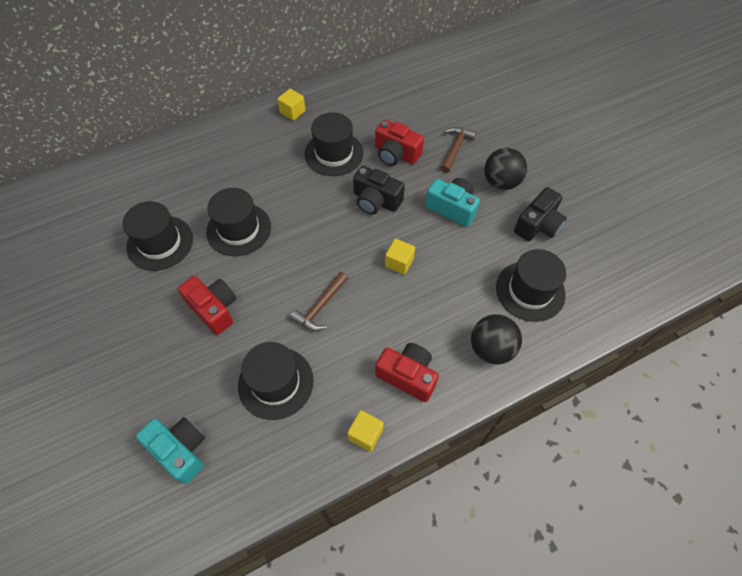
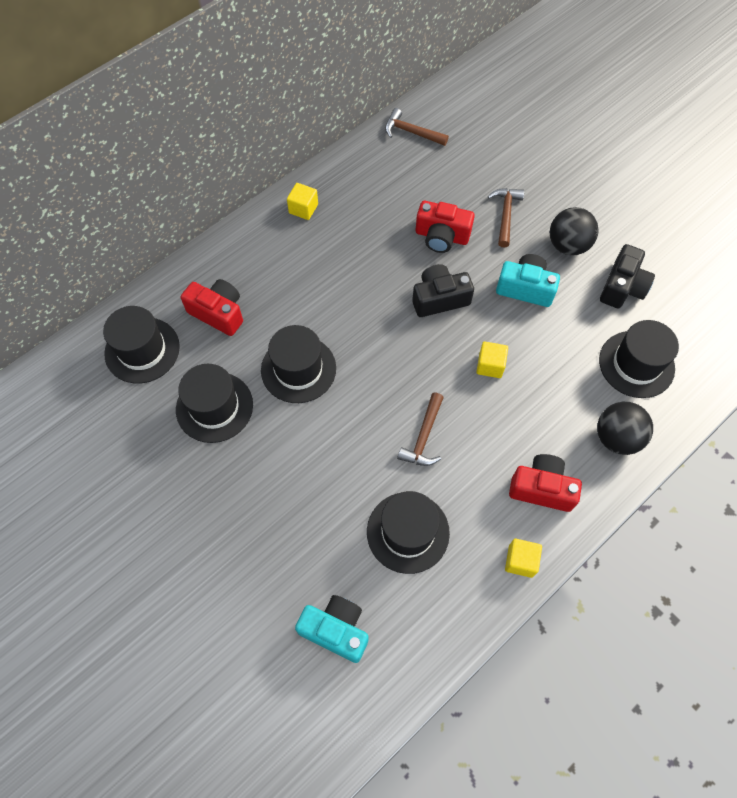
camera: 15 degrees left, 5 degrees up
(214, 309) = (308, 468): red camera -> red camera (218, 313)
(334, 153) = (371, 251): black hat -> black hat (142, 350)
(376, 201) = (439, 299): black camera -> black camera turned 150 degrees clockwise
(400, 74) = (411, 132): none -> brown hammer

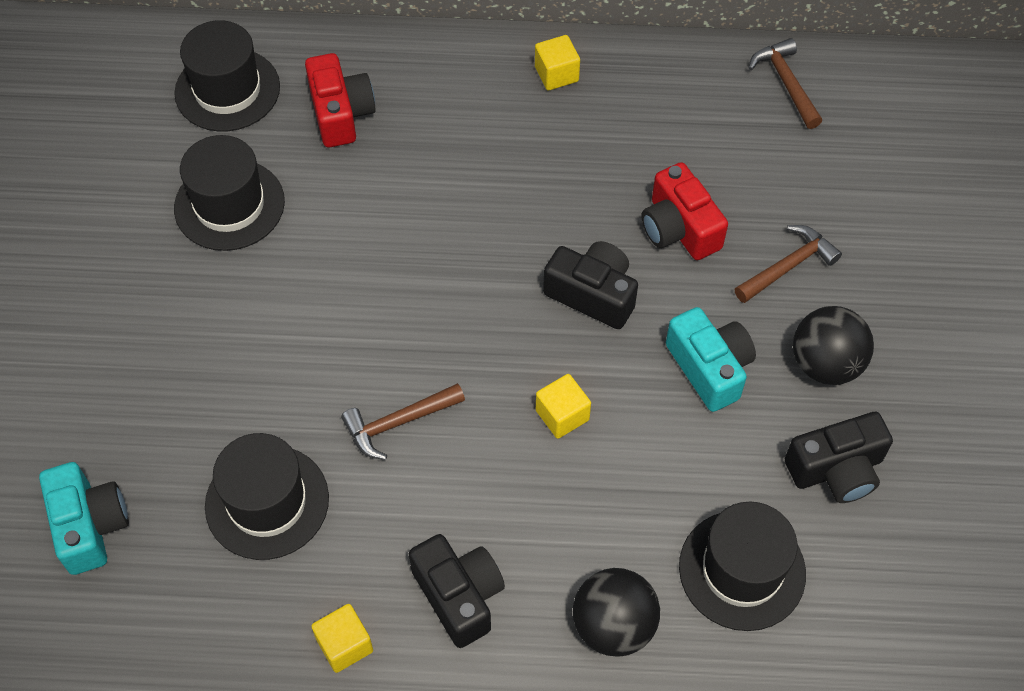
camera: 45 degrees right, 5 degrees down
(298, 369) = (353, 238): black hat -> none
(541, 488) = (459, 595): red camera -> black camera

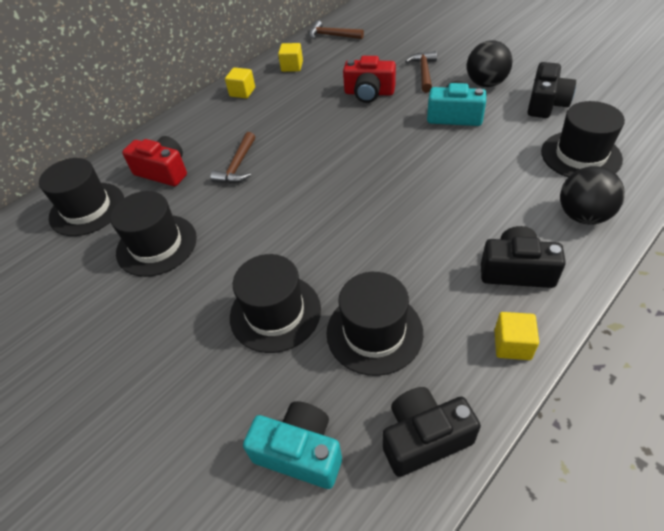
camera: 45 degrees left, 10 degrees down
(225, 391) = (275, 312): none -> black hat
(398, 423) = (377, 242): brown hammer -> brown hammer (237, 166)
(562, 415) = (434, 175): yellow cube -> yellow cube (292, 66)
(592, 294) = (374, 134): black camera -> black camera (424, 438)

